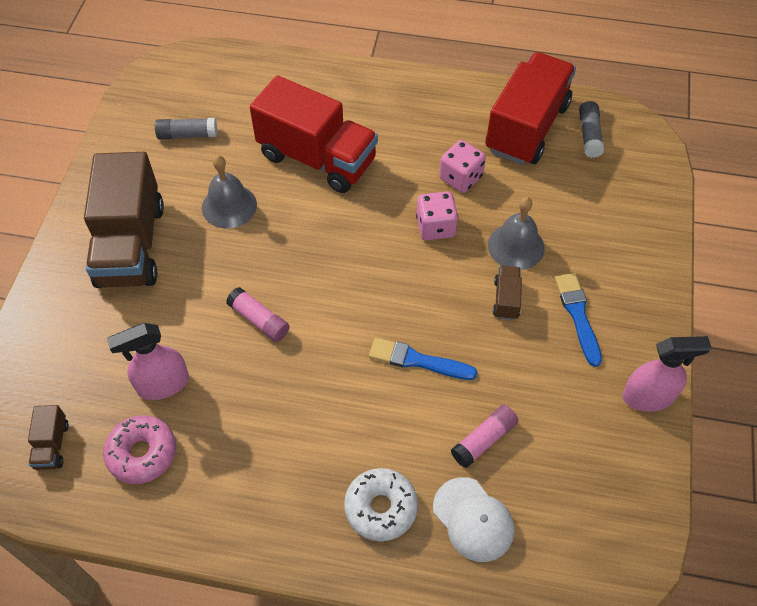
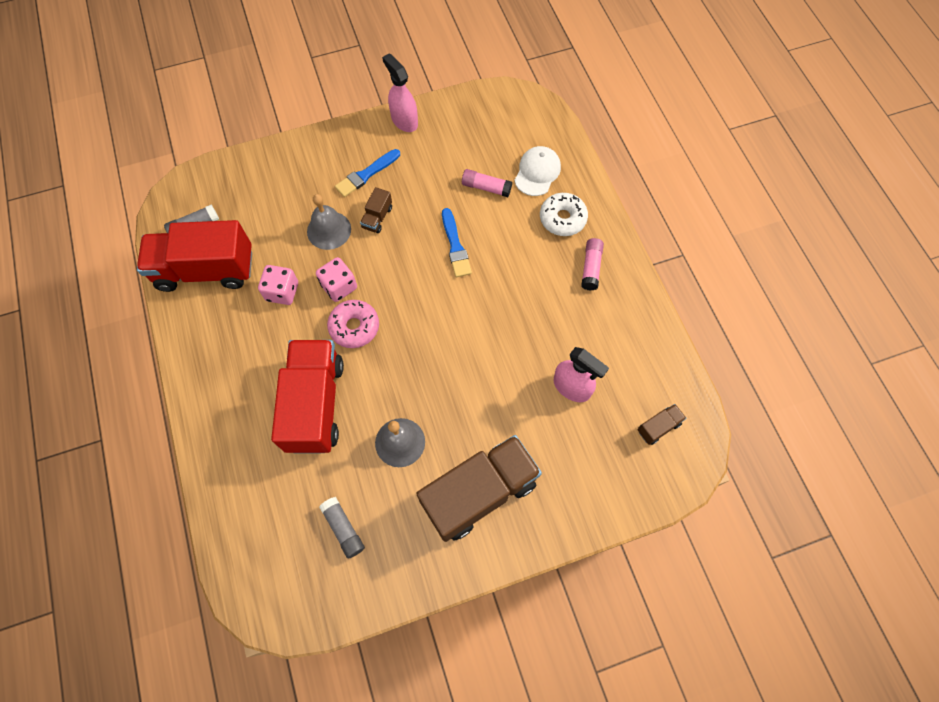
camera: 120 degrees left, 10 degrees up
(142, 453) = (623, 367): pink donut -> pink donut (354, 327)
(259, 320) = (485, 357): pink glue stick -> pink glue stick (591, 267)
(506, 299) = (377, 217): brown truck -> brown truck turned 45 degrees counterclockwise

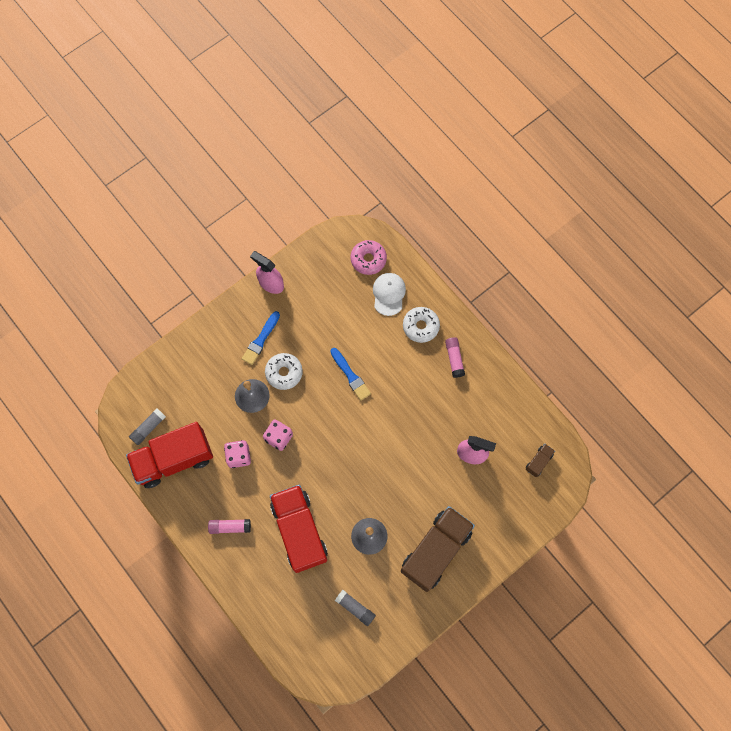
camera: 20 degrees left, 5 degrees up
(354, 327) = (303, 464): pink donut -> pink donut (368, 259)
(377, 217) = (284, 373): brown truck -> white donut
(486, 187) = (355, 320): pink glue stick -> pink glue stick (230, 527)

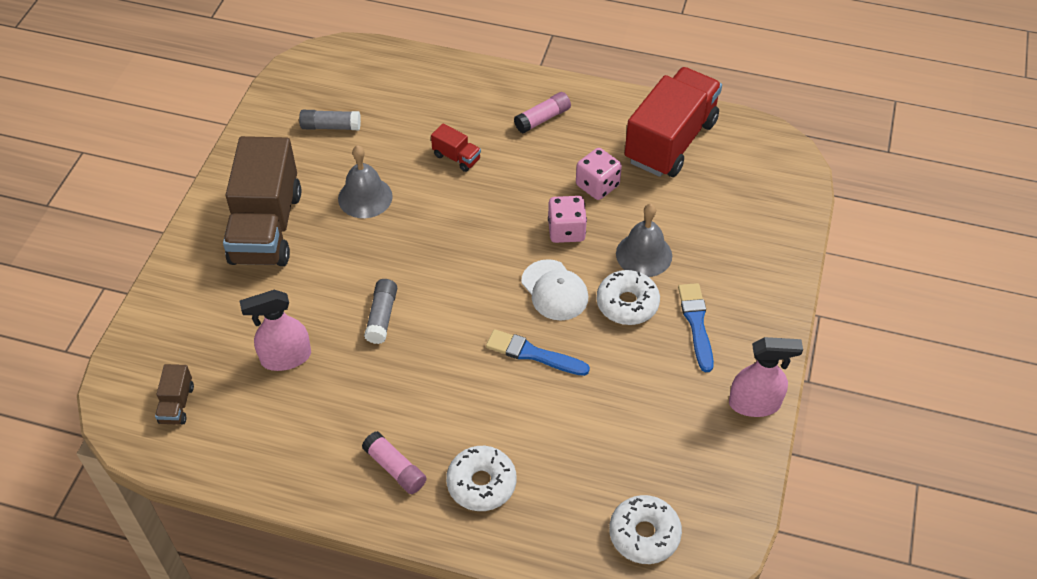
camera: 145 degrees right, 20 degrees down
(148, 428) = (733, 152): grey glue stick -> grey glue stick (382, 316)
(299, 531) = (456, 157): red truck -> red truck, size x0.41
(368, 259) = (644, 534): pink donut -> white donut
(389, 294) = (568, 501): white cap -> white cap (554, 290)

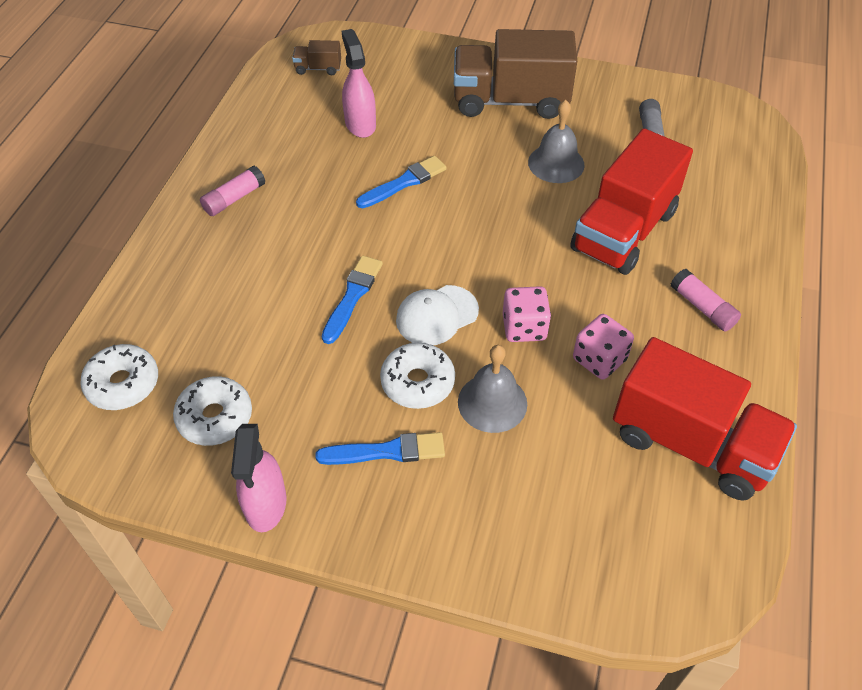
camera: 90 degrees right, 0 degrees up
(382, 316) = (404, 182): grey glue stick -> blue brush
(456, 157) = (624, 231): red truck -> red truck, size x2.42
(481, 483) = (207, 257): white donut -> white donut (215, 417)

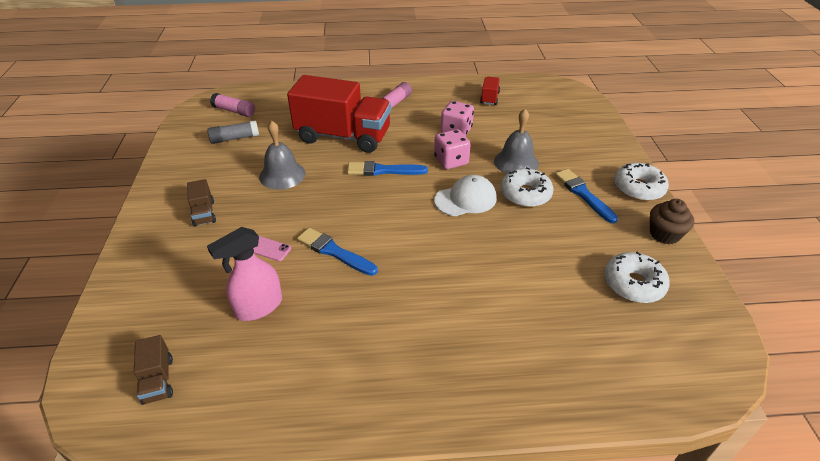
camera: 110 degrees left, 10 degrees down
(123, 384) = (658, 358): white donut -> white donut (638, 188)
(234, 199) = (406, 372): pink glue stick -> pink glue stick (234, 111)
(266, 505) = (664, 234): pink spray bottle -> brown cupcake
(352, 296) = (475, 246): blue brush -> blue brush (383, 170)
(433, 138) = (268, 248): none -> pink phone
(436, 315) = (465, 199): white cap -> white cap turned 60 degrees counterclockwise
(510, 101) = (204, 213): brown truck -> brown truck, size x0.41
(691, 443) = (489, 98): red truck -> red truck, size x0.41

